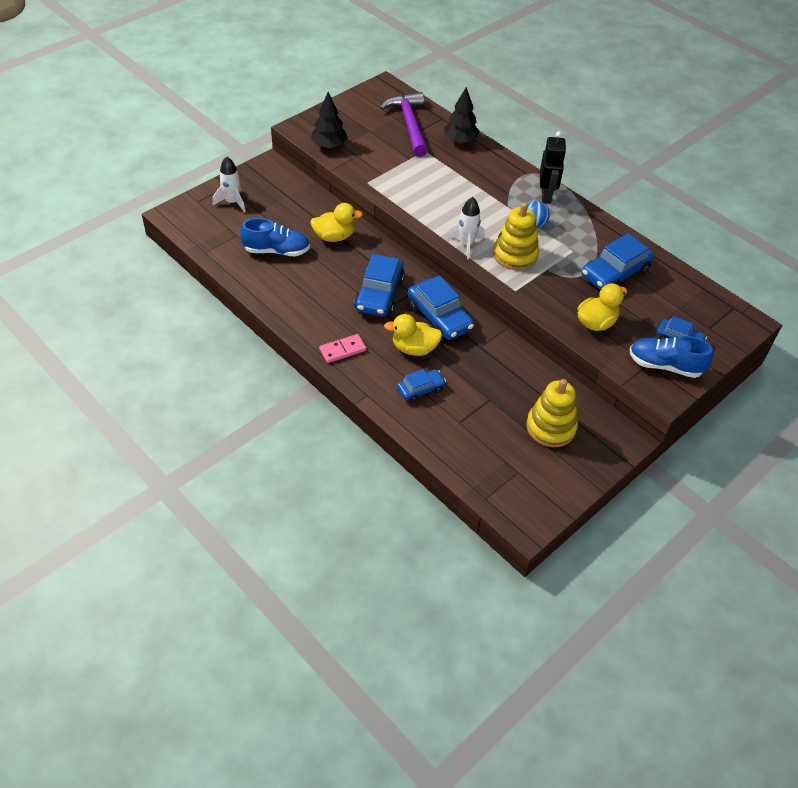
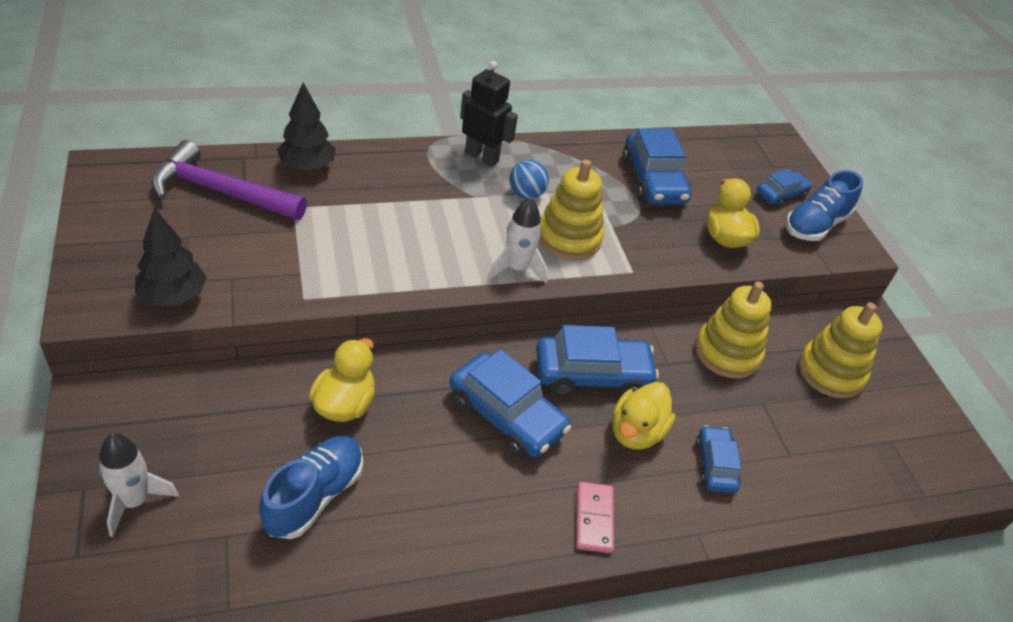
camera: 65 degrees left, 5 degrees down
(516, 371) = (727, 353): none -> yellow stacking toy

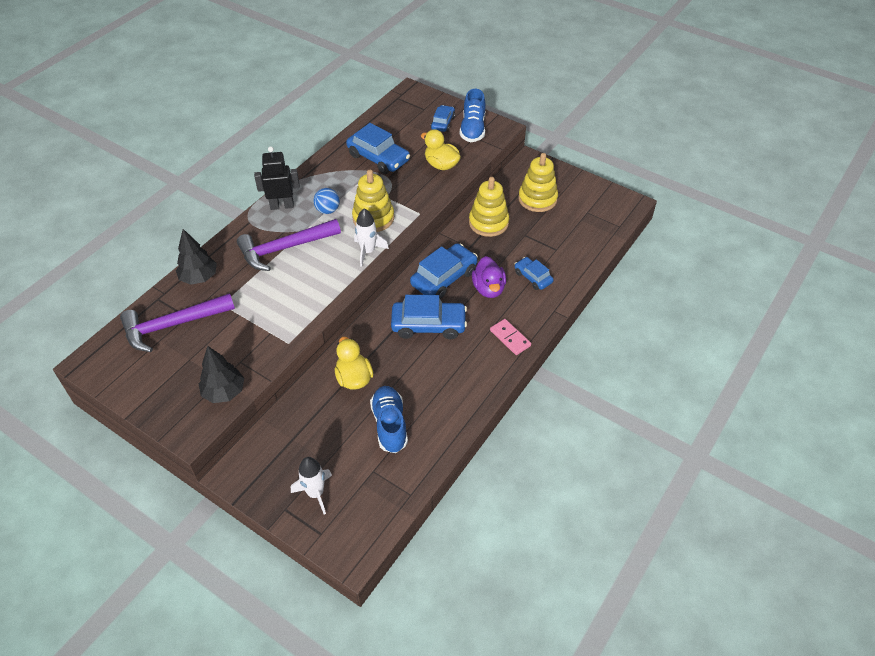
camera: 35 degrees left, 5 degrees up
(429, 200) = (284, 248): none -> purple hammer
(636, 432) = (488, 289): yellow duck -> purple duck

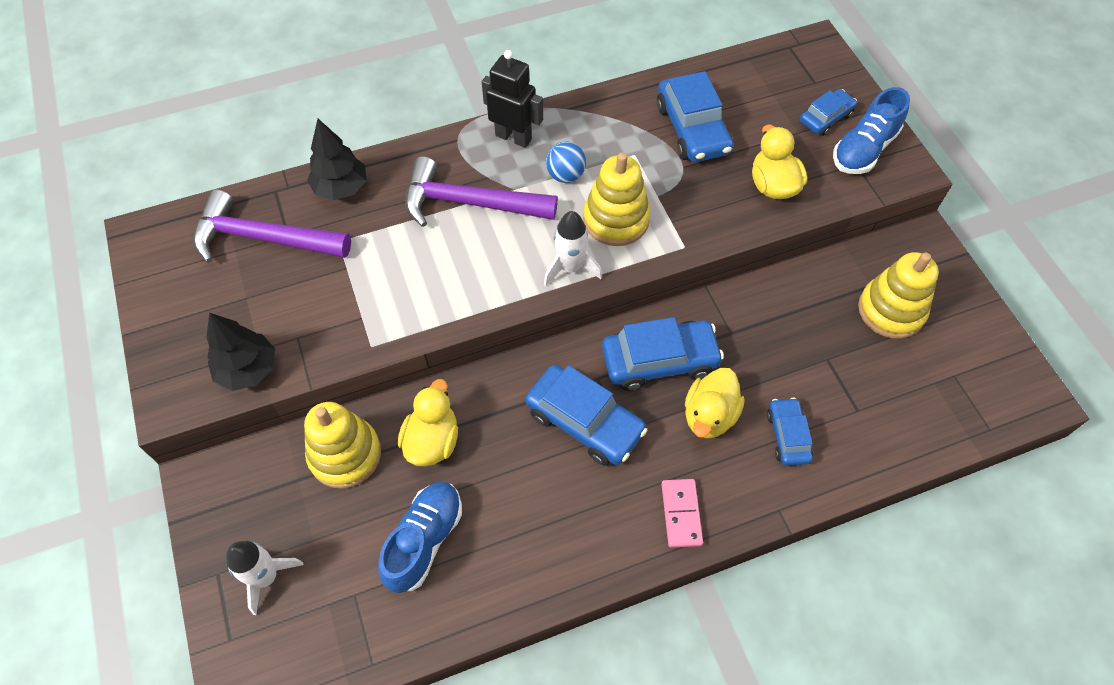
camera: 35 degrees right, 10 degrees up
(488, 223) = (787, 309): yellow stacking toy -> yellow stacking toy (345, 454)
(488, 289) = (709, 415): purple duck -> yellow duck

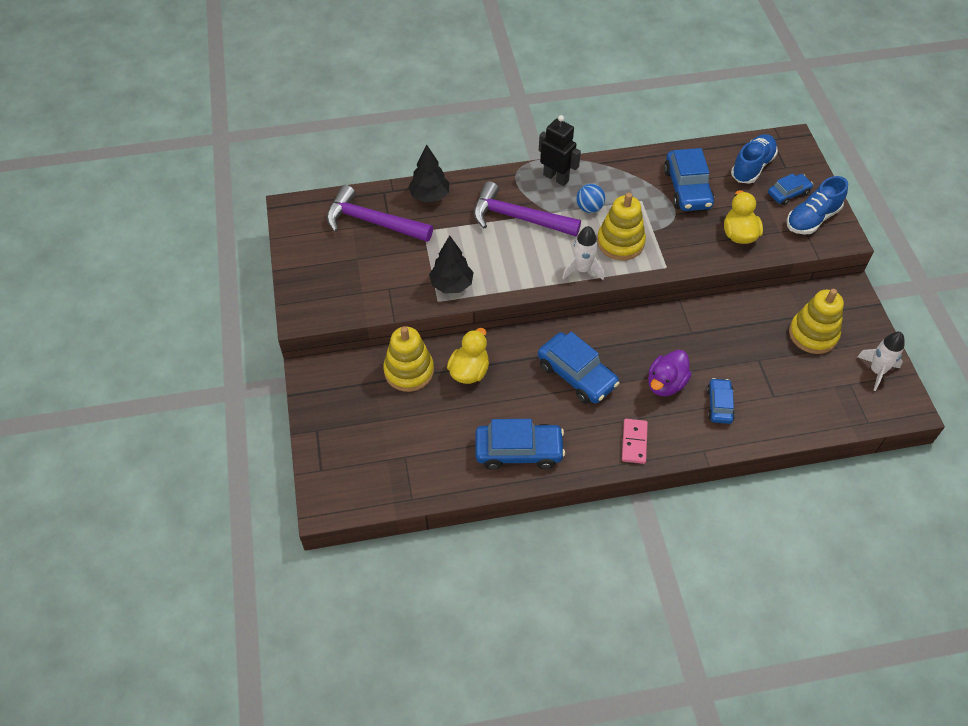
camera: 10 degrees right, 5 degrees down
(248, 369) = (354, 303): black tree -> black tree (451, 285)
(266, 577) = (348, 437): white rocket -> white rocket (877, 371)
(424, 540) = (455, 431): blue shoe -> blue shoe (752, 167)
(659, 361) = (636, 343): blue car -> blue car (518, 451)
(709, 415) = (665, 384): yellow duck -> purple duck

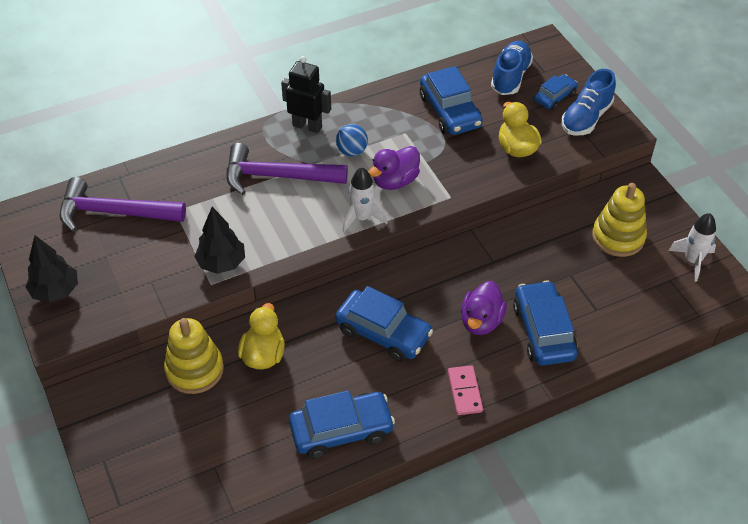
camera: 15 degrees left, 5 degrees down
(429, 196) = (172, 172): black tree -> black tree (55, 291)
(620, 242) = (395, 181): yellow stacking toy -> purple duck
(719, 405) = (543, 331): blue car -> blue car, size x1.72

